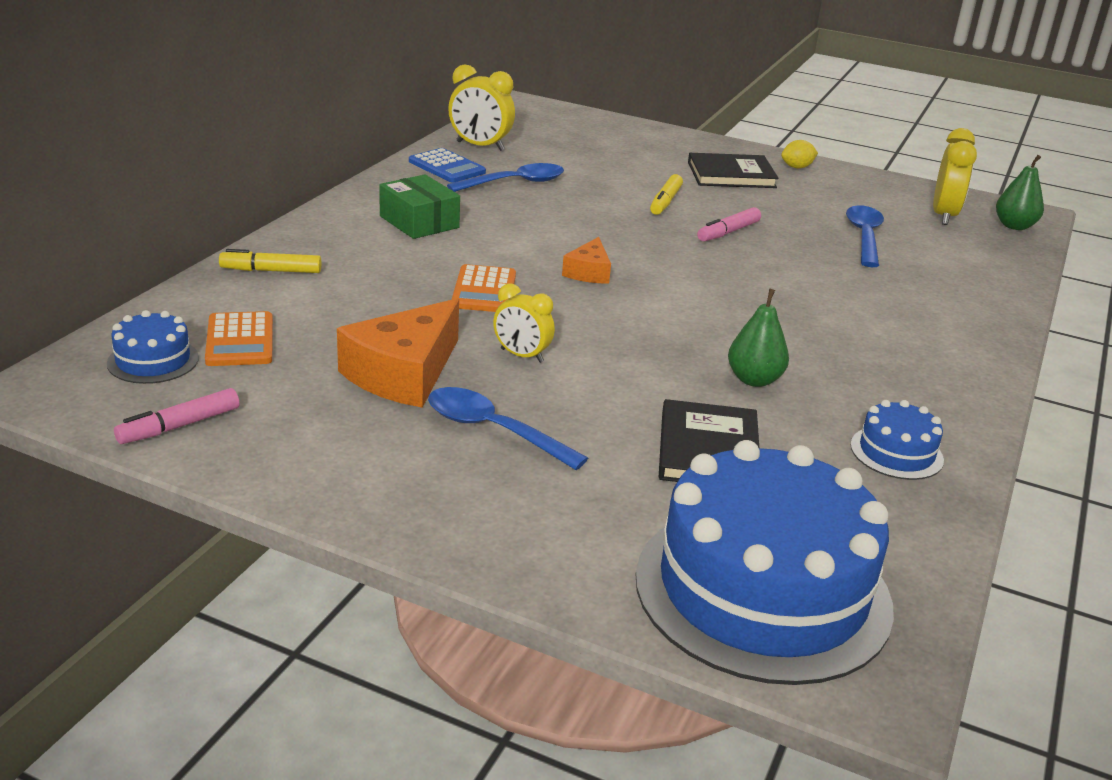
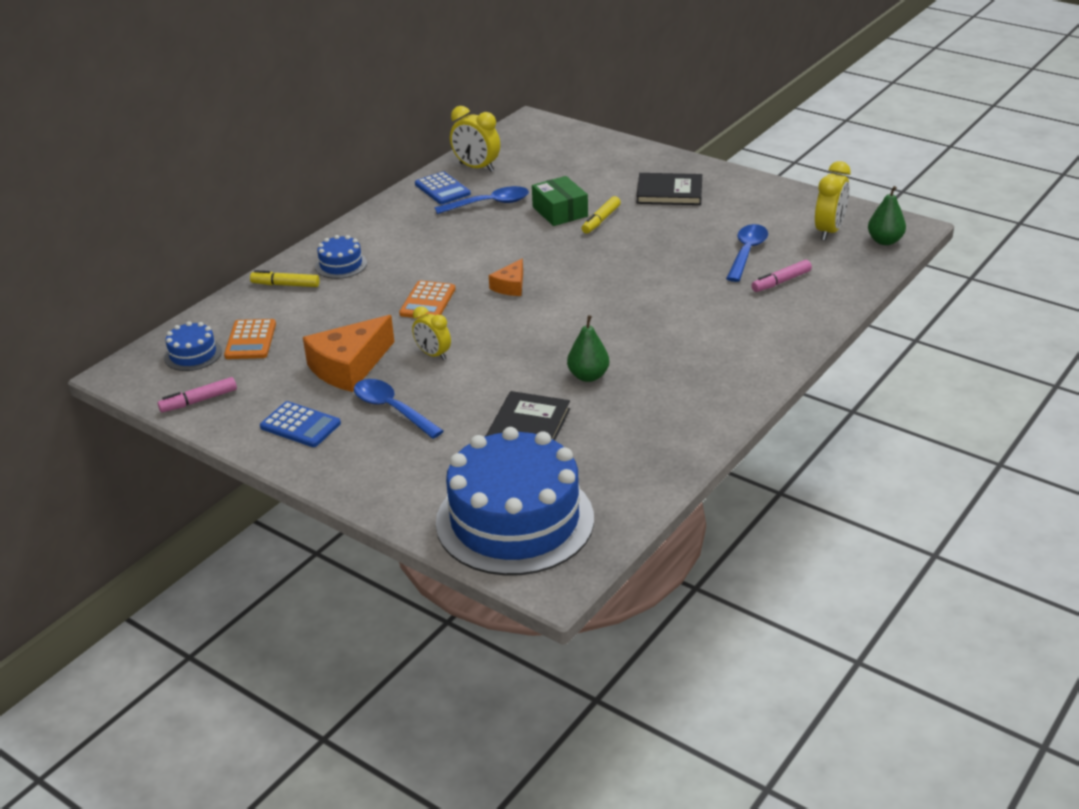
camera: 15 degrees right, 5 degrees up
(358, 458) = (300, 425): none -> blue calculator
(419, 222) = (403, 242): green box -> green box (560, 212)
(728, 232) = (637, 249): pink marker -> pink marker (781, 282)
(797, 167) = (730, 183): yellow lemon -> none
(896, 452) = (659, 433): blue cake -> blue cake (341, 265)

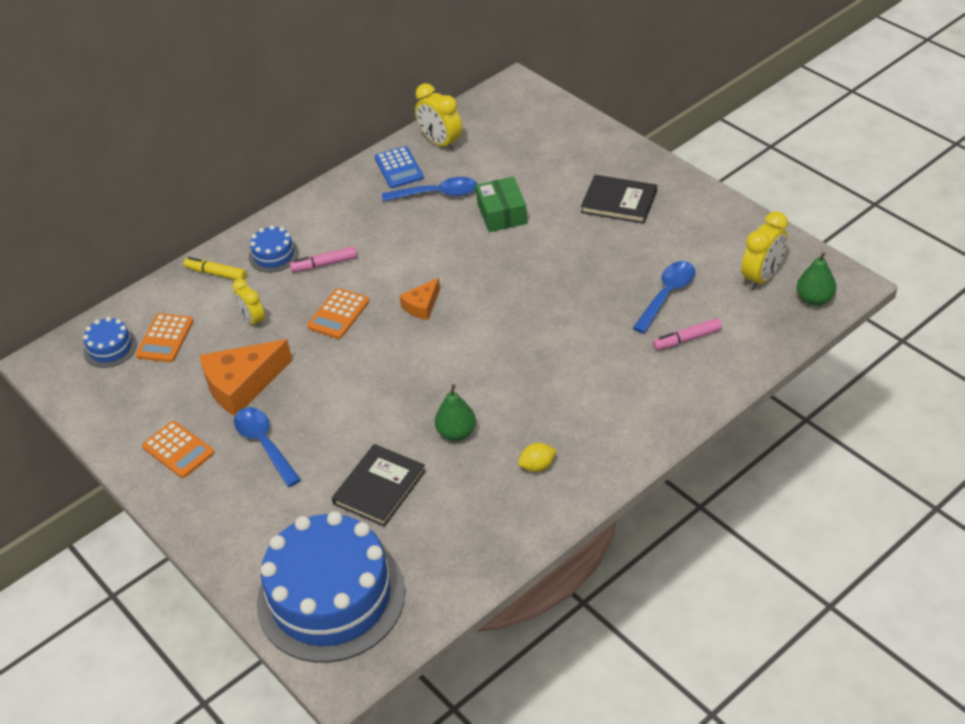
camera: 15 degrees right, 10 degrees up
(199, 401) = (99, 405): pink marker -> pink marker (324, 264)
(300, 425) = (178, 450): blue calculator -> orange calculator
(433, 354) = (322, 382): yellow clock -> yellow clock (253, 320)
(601, 220) = (538, 231): yellow marker -> none
(681, 391) = (537, 466): none -> yellow lemon

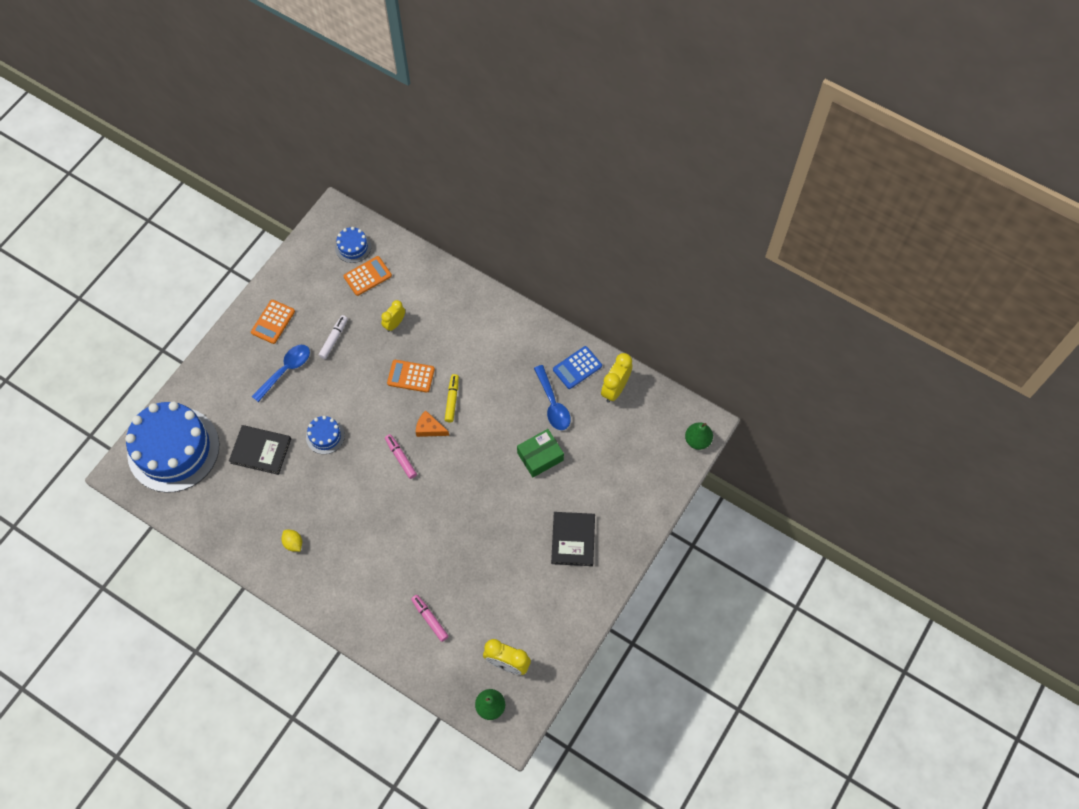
camera: 70 degrees right, 20 degrees up
(165, 338) = (367, 276): orange calculator -> orange calculator turned 150 degrees clockwise
(216, 273) = (435, 284): yellow marker -> yellow marker (452, 400)
(242, 385) = (334, 339): orange cheese -> white marker
(273, 255) = (462, 314): blue cake -> blue cake (325, 436)
(324, 264) = (459, 350): pink marker -> pink marker (401, 458)
(456, 433) = (314, 484): green pear -> green pear (697, 440)
(667, 295) = (474, 596): blue spoon -> none

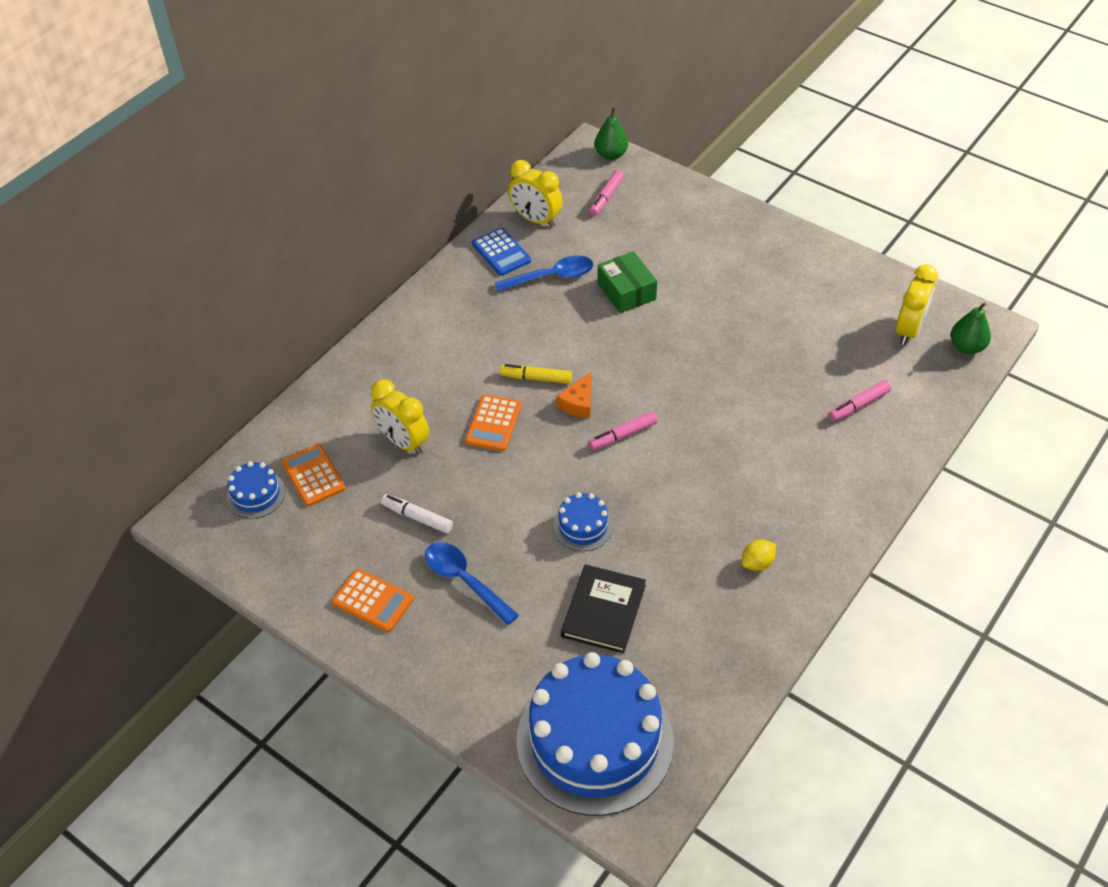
camera: 85 degrees left, 15 degrees down
(394, 324) = (403, 442): yellow clock -> yellow clock, size x1.51
(573, 539) = (741, 265): black book -> none
(645, 439) = (606, 197): none -> pink marker

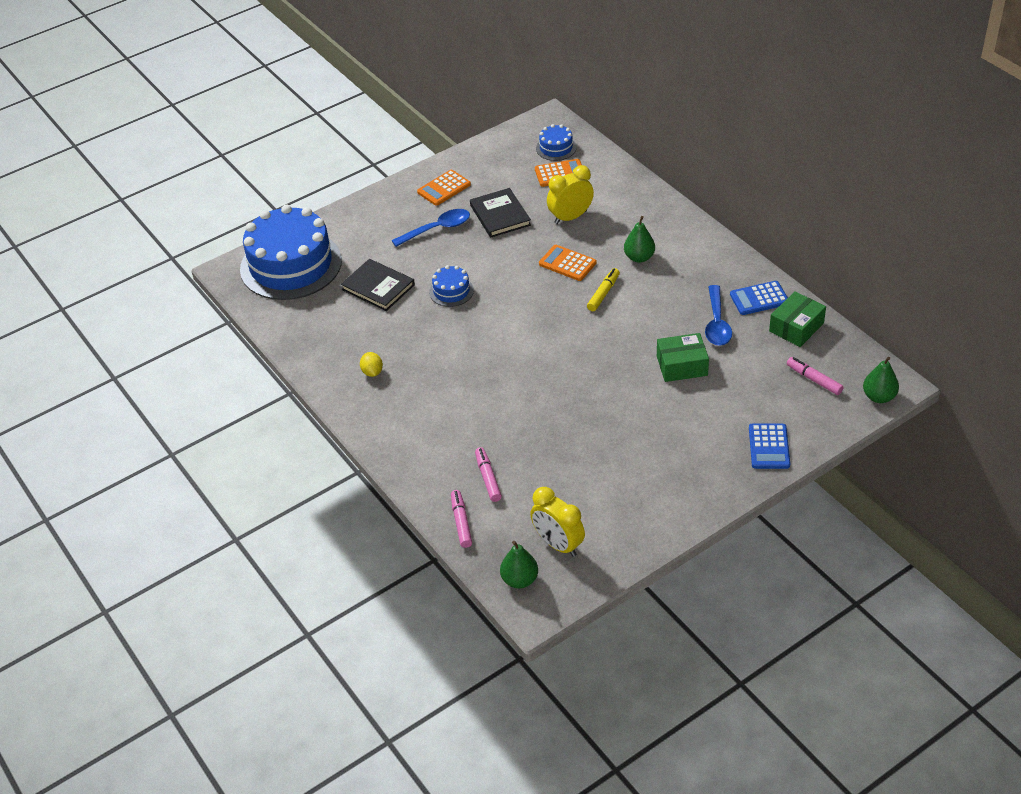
camera: 110 degrees right, 5 degrees down
(417, 517) = (500, 215): white marker -> black book
(463, 360) = (639, 257): none -> green pear
(536, 219) = (796, 327): yellow clock -> green box
(578, 403) = (567, 311): orange cheese -> none
(623, 435) = (523, 329): pink marker -> pink marker (461, 522)
(709, 213) = (769, 447): none -> blue calculator

